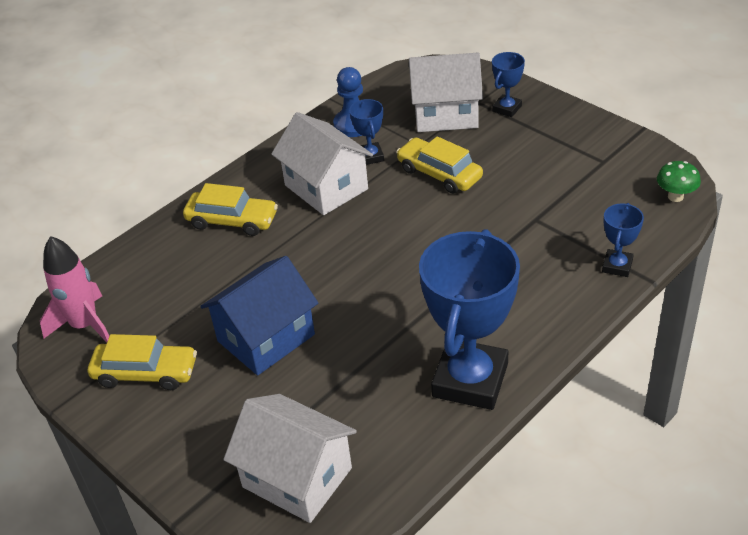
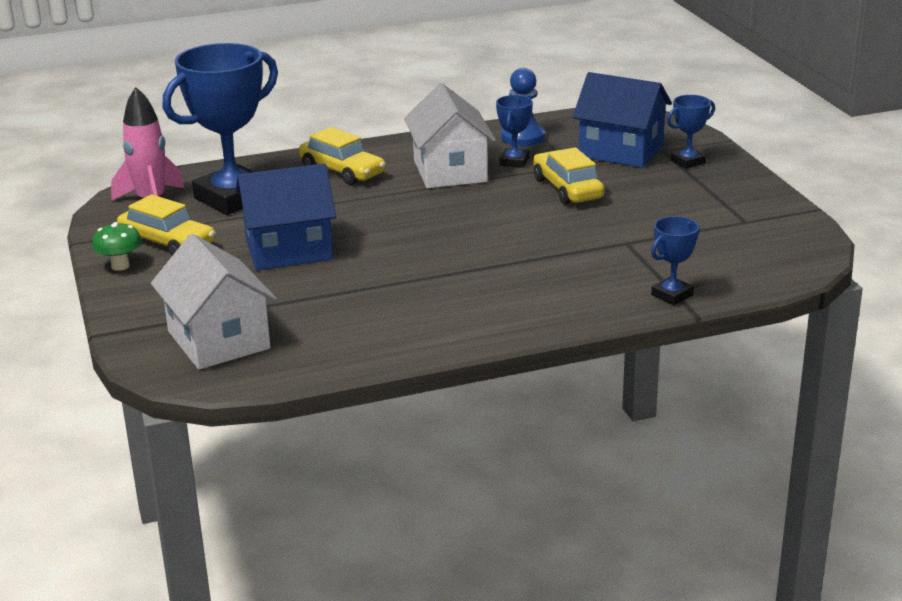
camera: 25 degrees right, 15 degrees down
(445, 114) = (621, 151): white house -> blue house
(470, 380) = (438, 327): blue trophy -> blue trophy (233, 198)
(675, 196) = (793, 264): green mushroom -> green mushroom (120, 266)

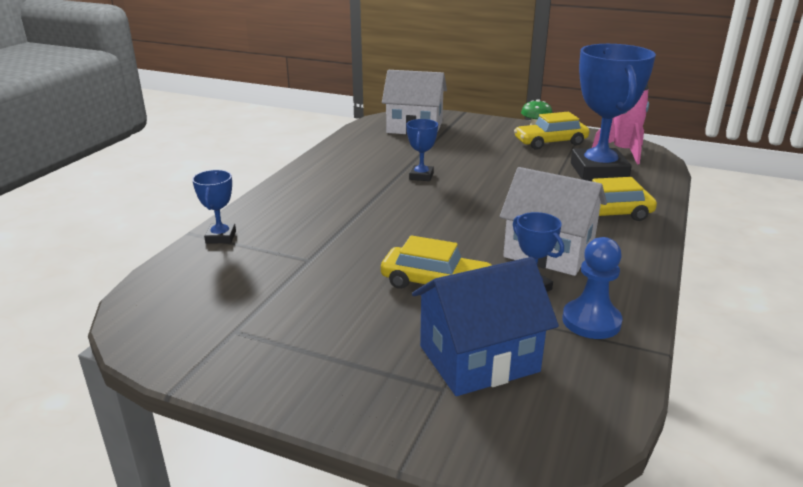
camera: 130 degrees right, 0 degrees up
(289, 250) = (490, 164): blue house -> none
(688, 162) = (392, 385): blue trophy -> blue trophy (421, 176)

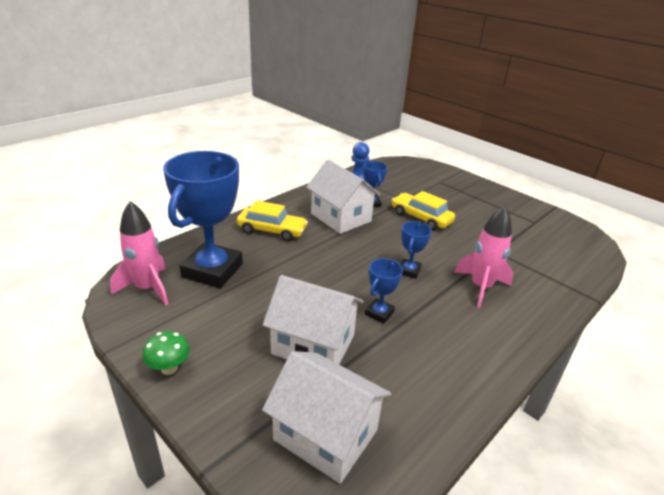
camera: 160 degrees left, 5 degrees up
(221, 237) = (567, 287): blue trophy -> blue trophy (409, 271)
(327, 215) = (481, 287): none -> pink rocket
(457, 152) = (313, 344): none -> white house
(478, 359) = (420, 186): blue house -> none
(550, 142) = (193, 329): yellow car -> none

